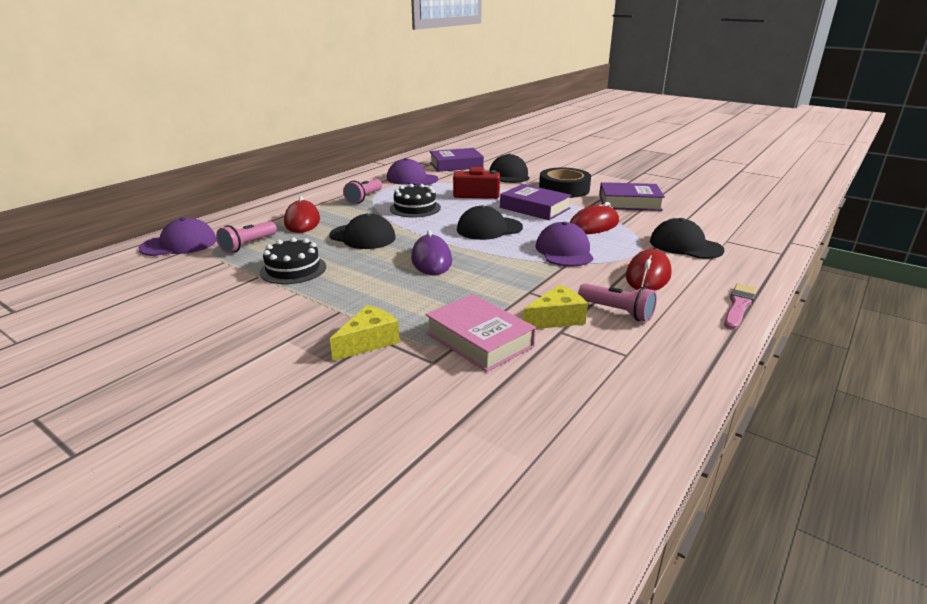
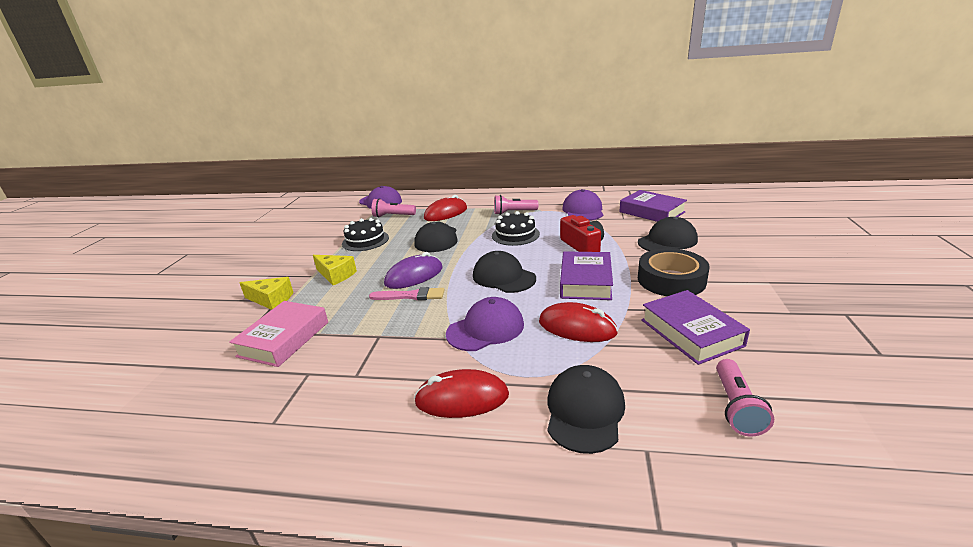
camera: 65 degrees right, 0 degrees up
(556, 319) = (331, 365): yellow cheese -> yellow cheese (336, 275)
(617, 311) = (359, 397): pink flashlight -> pink flashlight (736, 407)
(739, 305) = (419, 495): pink brush -> pink brush (410, 296)

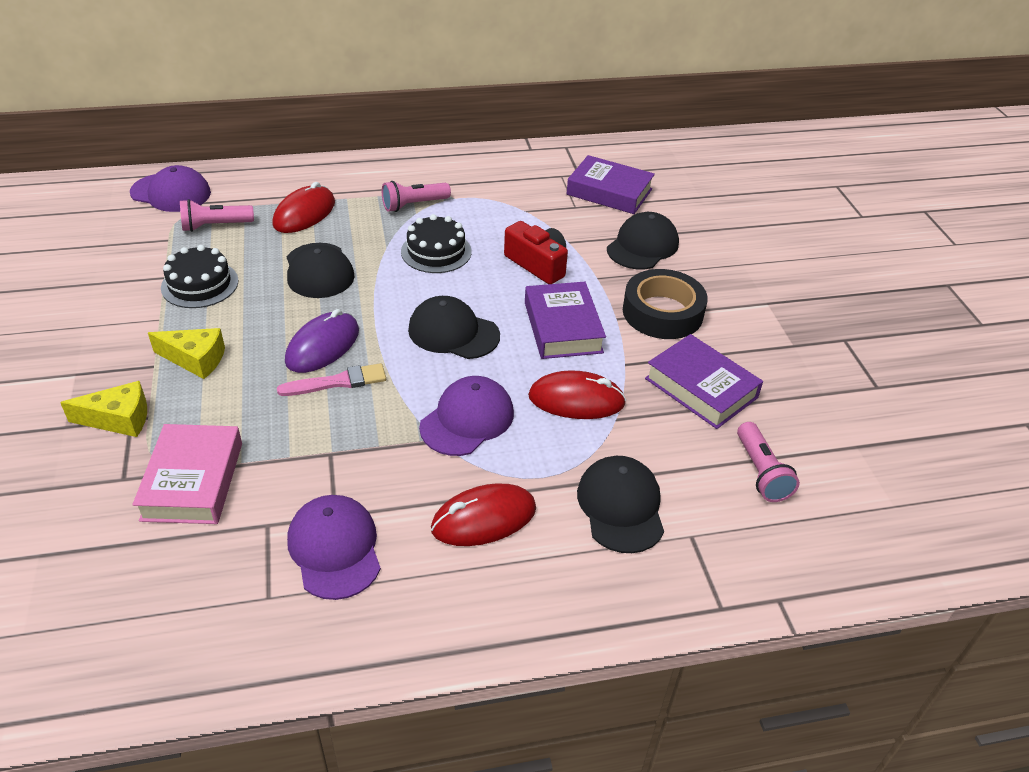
camera: 25 degrees left, 15 degrees up
(583, 210) = (515, 194): purple cap -> purple cap (335, 549)

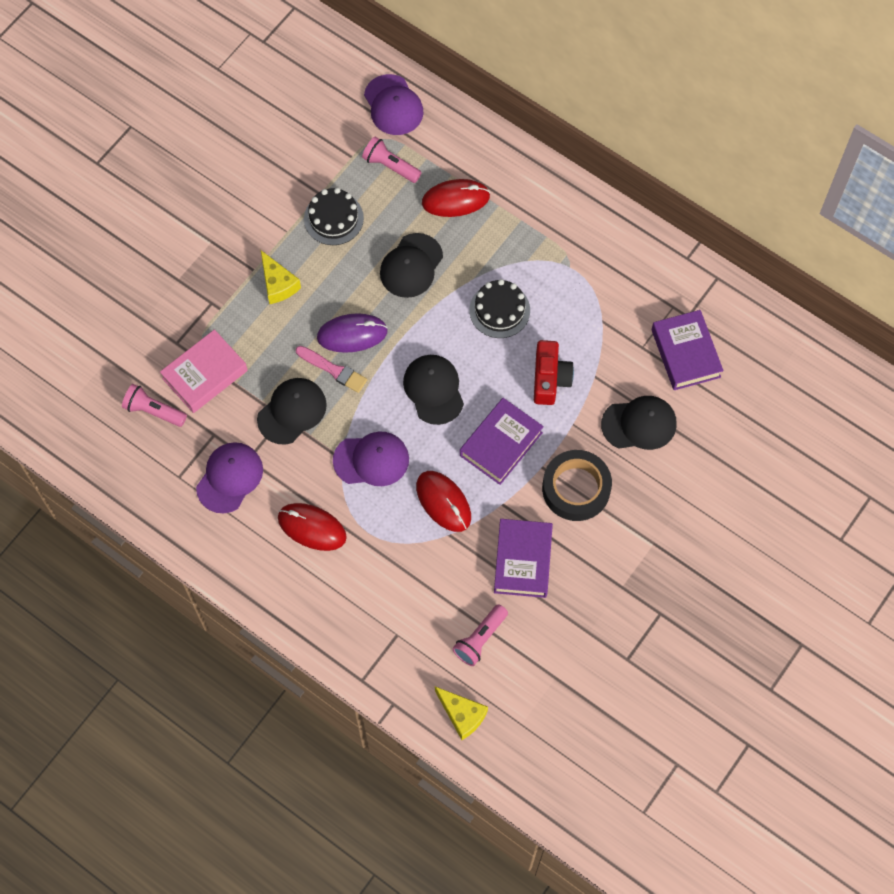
camera: 50 degrees right, 25 degrees up
(119, 419) = (206, 297): yellow cheese -> yellow cheese (462, 715)
(414, 205) = (534, 251): pink flashlight -> pink flashlight (154, 411)
(621, 506) = (384, 586): black cap -> black cap (292, 411)

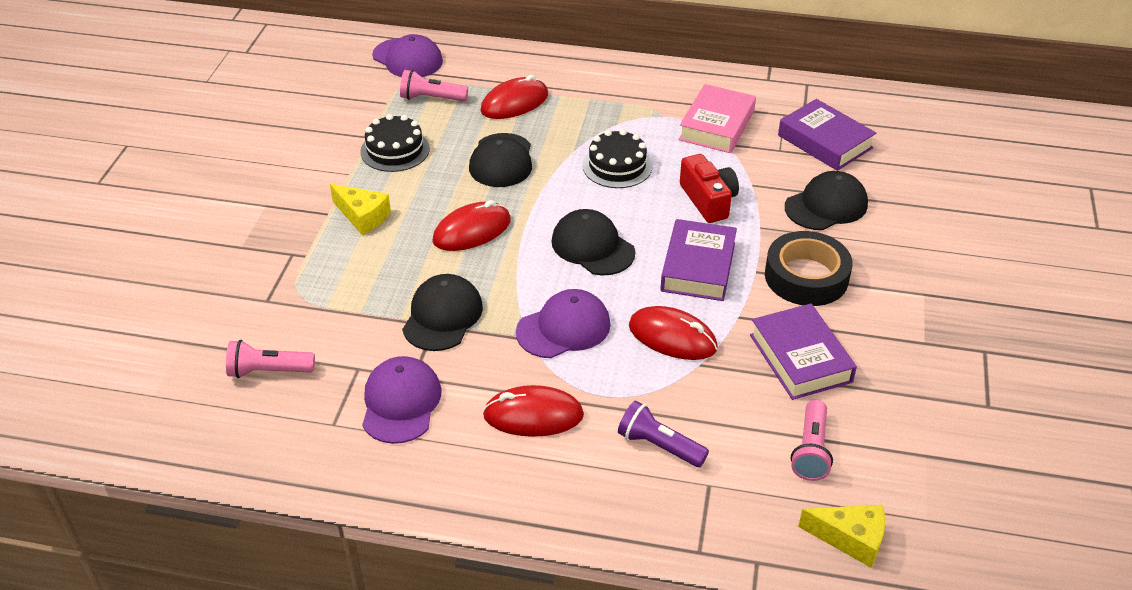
camera: 25 degrees left, 25 degrees down
(205, 374) = (317, 317): pink book -> pink book (716, 125)
(333, 370) = (469, 266): pink brush -> none
(352, 334) = (472, 231): purple mouse -> red mouse
(382, 590) = (659, 446): none -> purple flashlight

